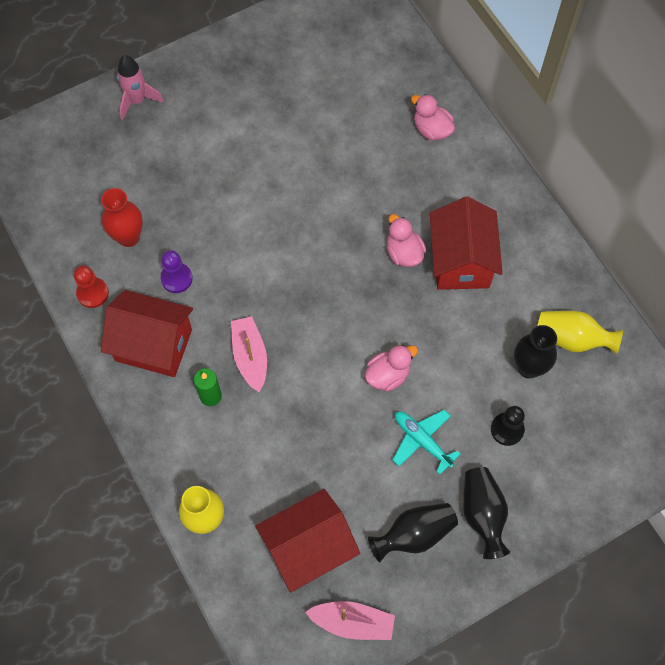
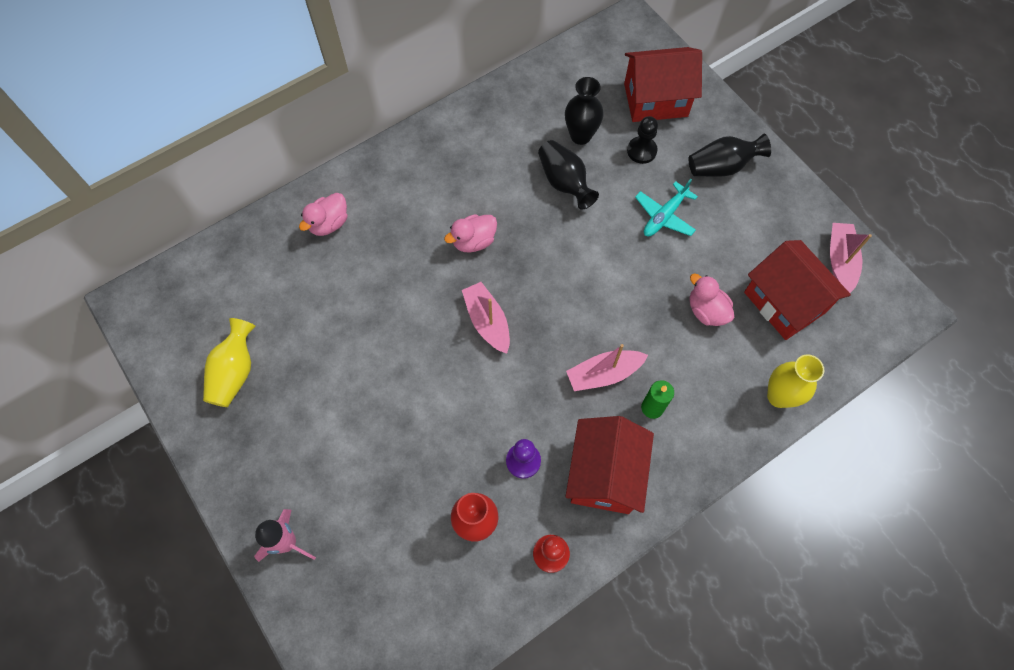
camera: 95 degrees left, 0 degrees up
(315, 259) = (487, 321): none -> pink boat
(388, 375) = (604, 247): pink duck -> pink duck (706, 311)
(414, 534) = (751, 218): black vase -> black vase (564, 182)
(461, 261) = (478, 192): red house -> red house (655, 100)
(572, 339) = (548, 104): yellow vase -> yellow vase (235, 372)

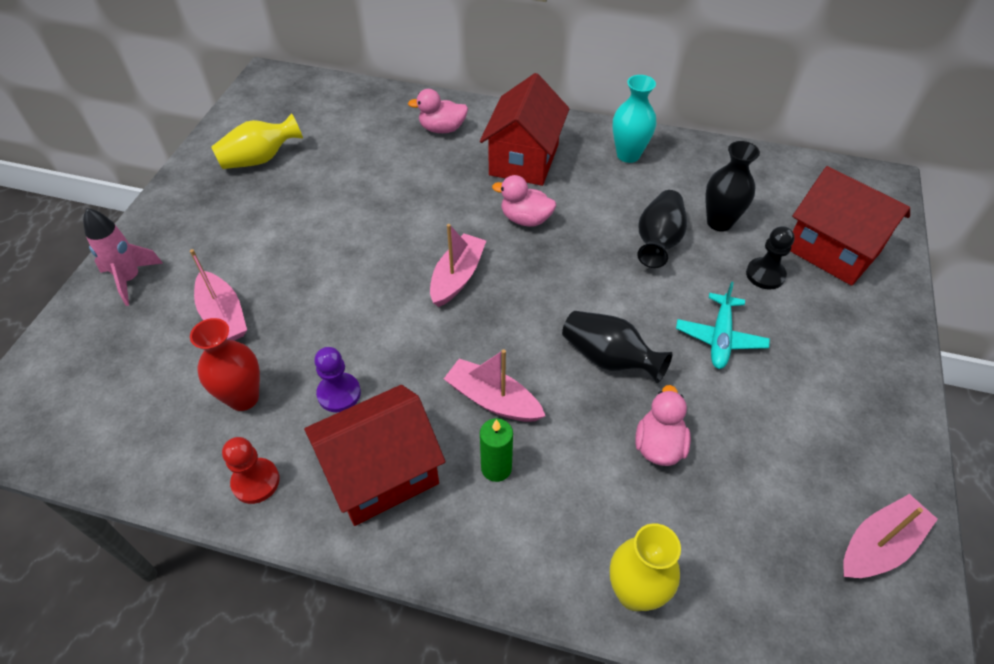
camera: 50 degrees right, 15 degrees down
(387, 495) = (223, 316): none -> pink boat
(473, 132) = (628, 155): none -> turquoise vase
(664, 216) = (720, 338): turquoise plane -> turquoise plane turned 75 degrees counterclockwise
(722, 167) = (837, 350): black vase -> black vase (609, 358)
(784, 302) = (756, 518): red house -> red house (524, 160)

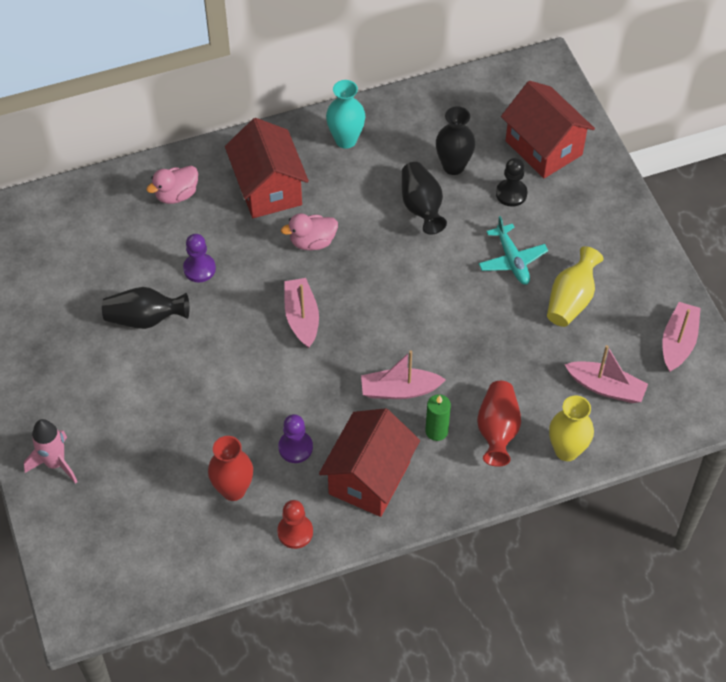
camera: 35 degrees left, 5 degrees up
(223, 316) = (159, 446): pink boat -> pink boat (606, 387)
(260, 159) = (49, 307): yellow vase -> yellow vase (571, 300)
(406, 191) = (199, 269): none -> purple pawn
(566, 512) = (497, 430): none -> red vase
(609, 358) = (452, 317): black vase -> black vase (145, 319)
(659, 445) = (522, 357): pink duck -> none
(832, 250) = (543, 148): red house -> red house turned 45 degrees clockwise

